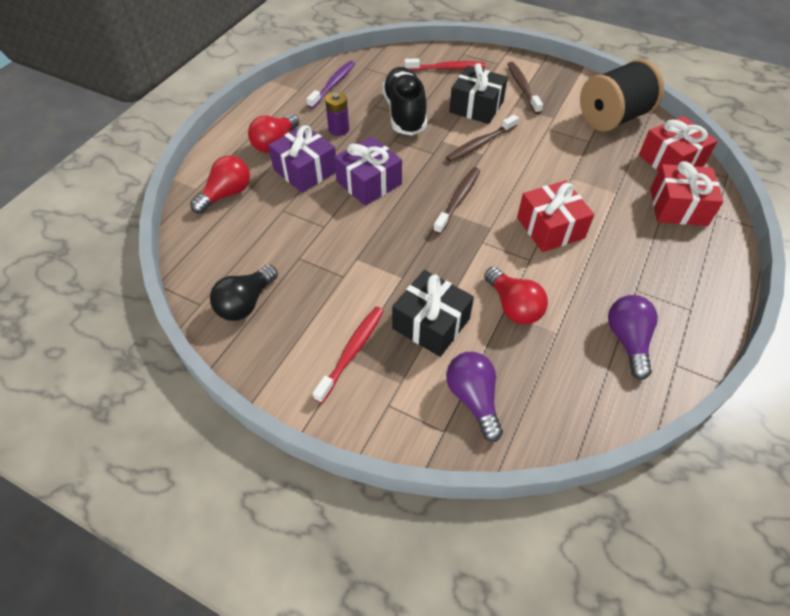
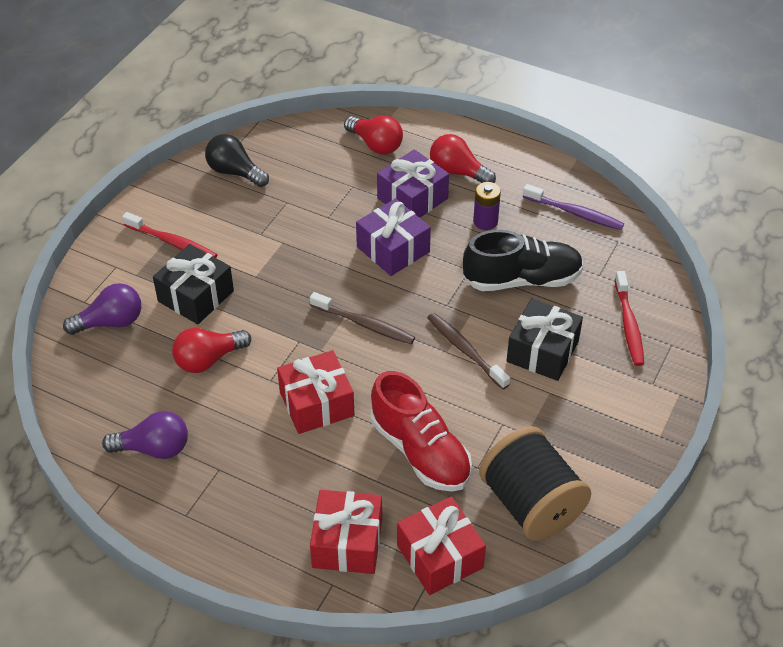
camera: 90 degrees right, 5 degrees down
(522, 88) = (593, 406): brown toothbrush -> none
(583, 168) = (420, 451): none -> red shoe

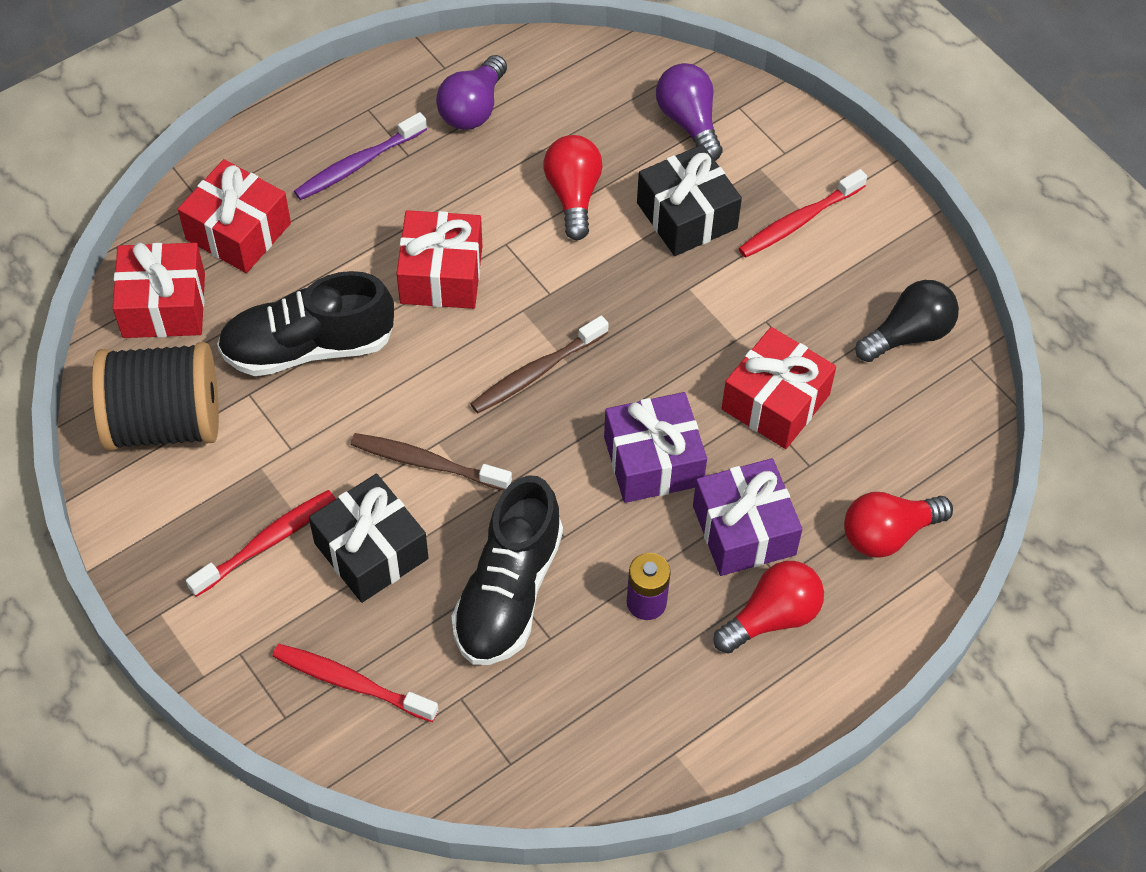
camera: 115 degrees right, 10 degrees up
(110, 322) = (689, 122): purple light bulb -> purple light bulb turned 150 degrees clockwise
(318, 212) = (775, 402): none -> red gift
(420, 451) = (308, 347): red shoe -> black shoe
(465, 350) = (427, 463): brown toothbrush -> brown toothbrush turned 150 degrees counterclockwise
(574, 405) = (267, 542): none -> red toothbrush
(575, 213) = (600, 735): purple toothbrush -> purple toothbrush (358, 164)

